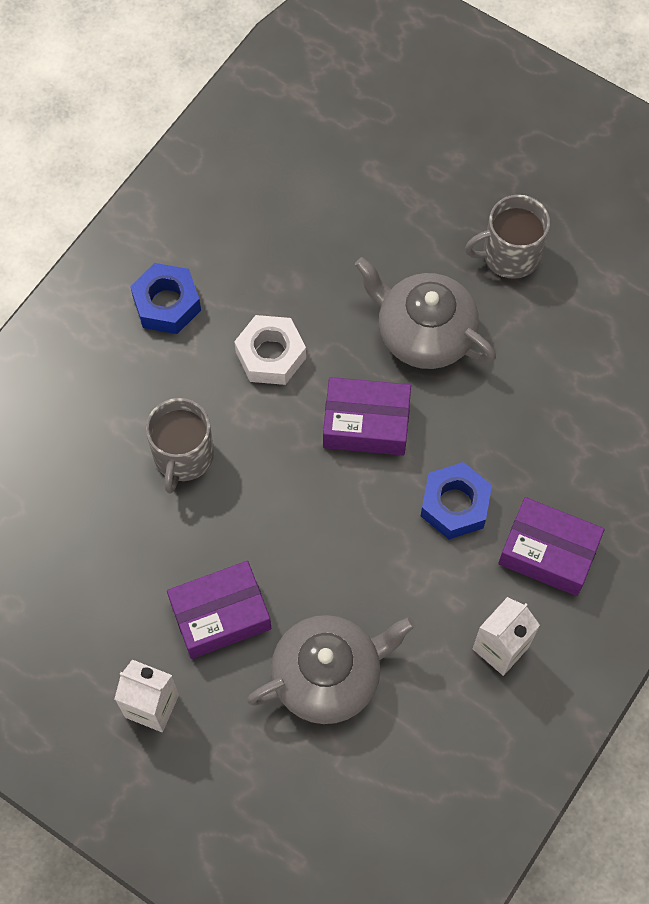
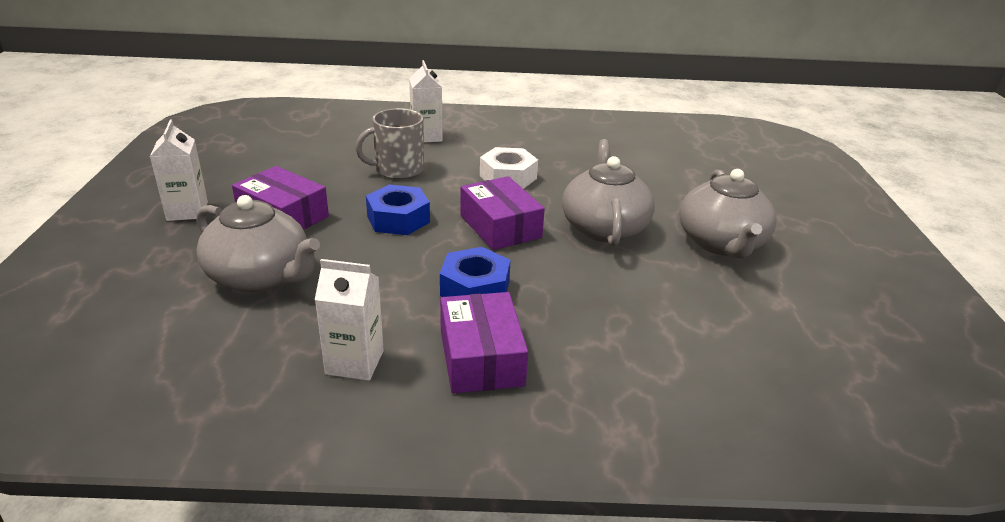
camera: 55 degrees right, 35 degrees down
(113, 382) = (426, 136): none -> white carton
(167, 304) = (499, 137): blue nut -> blue nut (398, 219)
(509, 254) = (721, 243): grey mug -> grey teapot

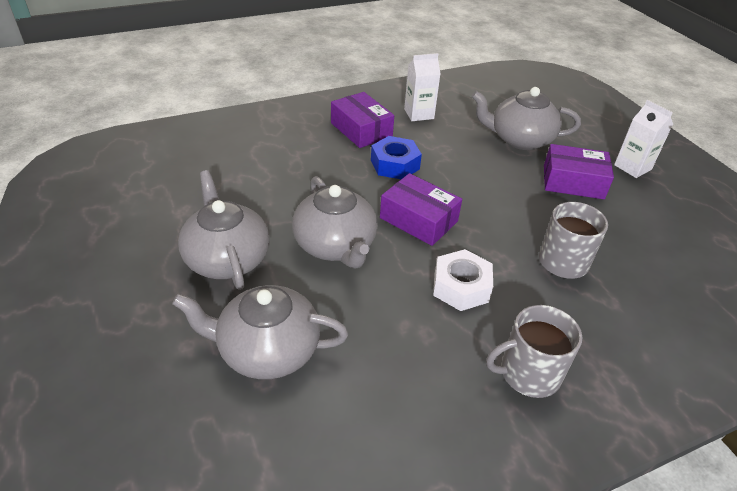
camera: 155 degrees right, 10 degrees up
(398, 219) = (497, 203): blue nut -> none
(426, 136) = (606, 331): white carton -> none
(505, 136) = (528, 373): none -> grey mug
(688, 183) = (267, 350): none -> grey teapot

